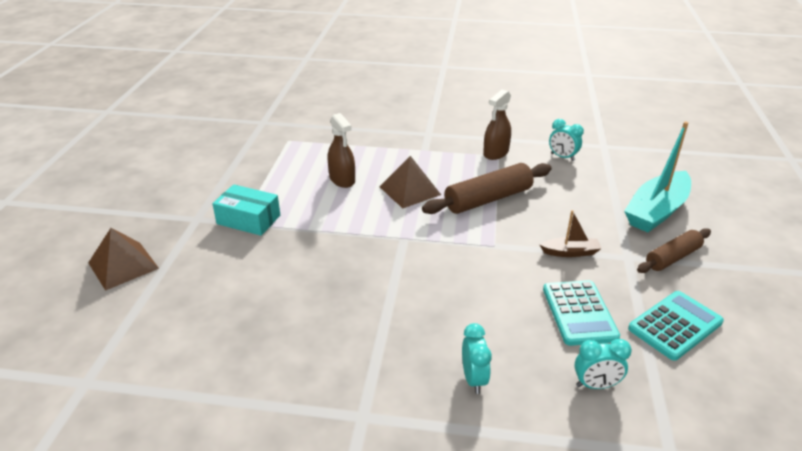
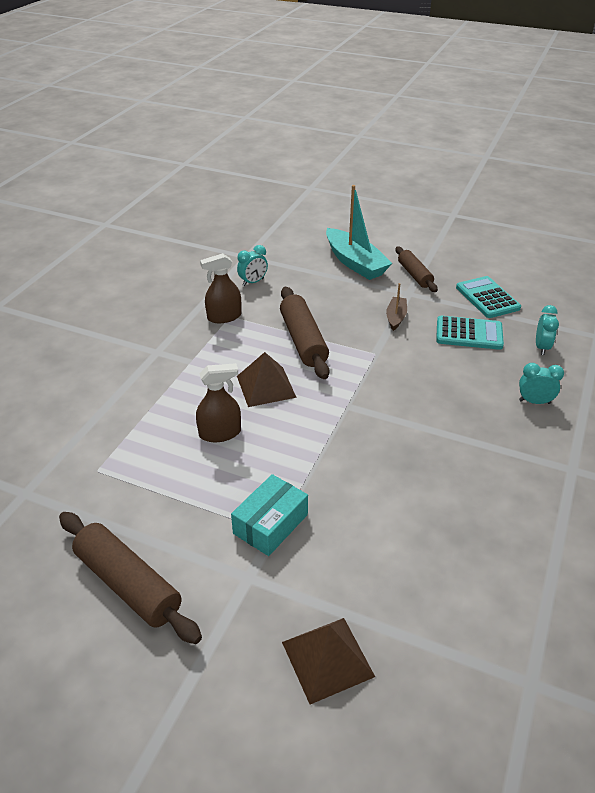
camera: 75 degrees left, 5 degrees up
(189, 173) = (128, 584): none -> brown rolling pin
(496, 153) = (224, 317): brown spray bottle -> brown spray bottle turned 105 degrees clockwise

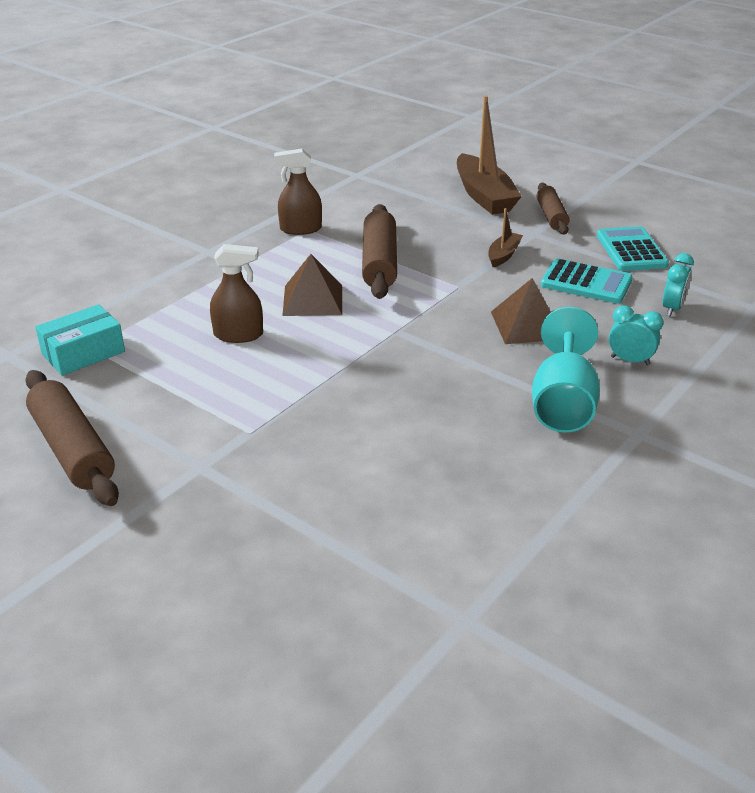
camera: 15 degrees right, 5 degrees down
(253, 282) = (351, 200): turquoise clock -> none
(270, 524) = (249, 424): turquoise box -> turquoise box (83, 353)
(327, 659) = (246, 552): brown pyramid -> brown pyramid (527, 325)
(355, 263) = (484, 196): turquoise boat -> brown boat
(505, 452) = (562, 403): none -> turquoise goblet

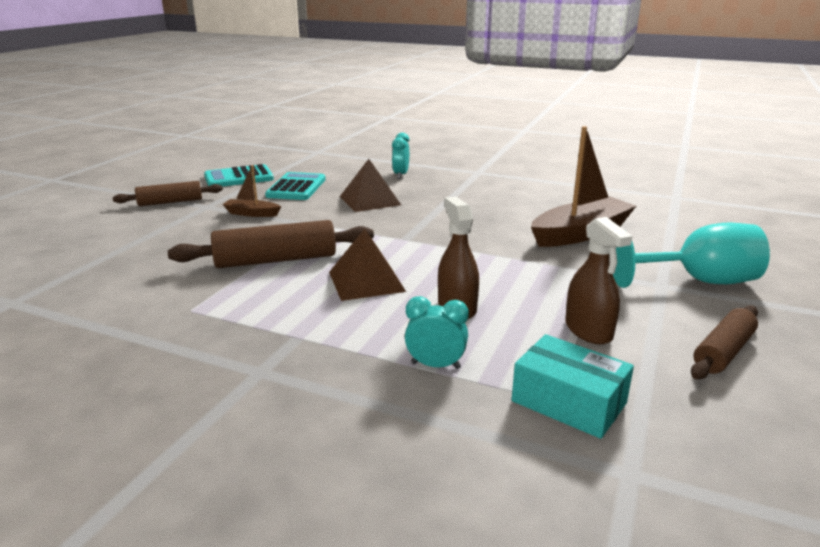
camera: 105 degrees left, 10 degrees down
(72, 450) = (723, 352): brown rolling pin -> brown rolling pin, size x0.64
(300, 229) = (188, 315): brown spray bottle -> brown spray bottle (588, 330)
(484, 196) = (113, 229): brown boat -> brown boat (580, 233)
(562, 403) = (463, 187): turquoise goblet -> turquoise goblet (698, 281)
(672, 308) = (327, 167): turquoise clock -> turquoise clock (435, 365)

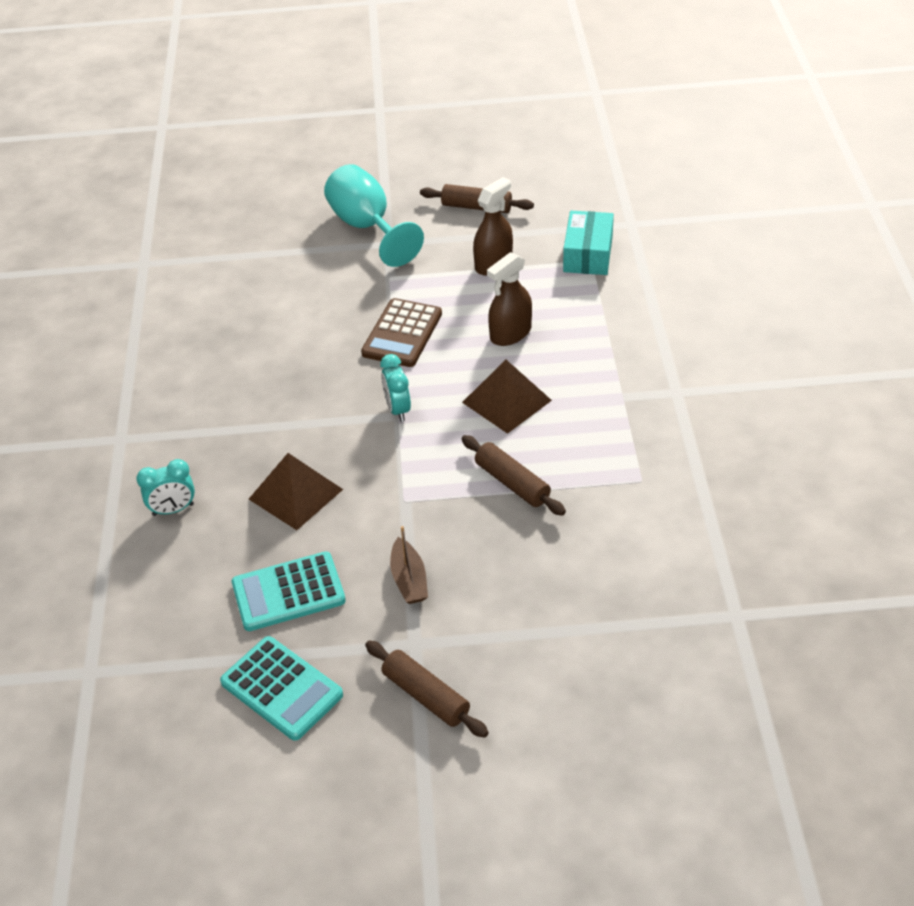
camera: 115 degrees left, 20 degrees up
(276, 260) = (512, 483): brown rolling pin -> brown rolling pin, size x0.64
(435, 365) = (597, 316): turquoise clock -> turquoise clock (398, 409)
(505, 261) = (402, 334): none -> brown calculator
(580, 233) = (300, 305): brown boat -> none

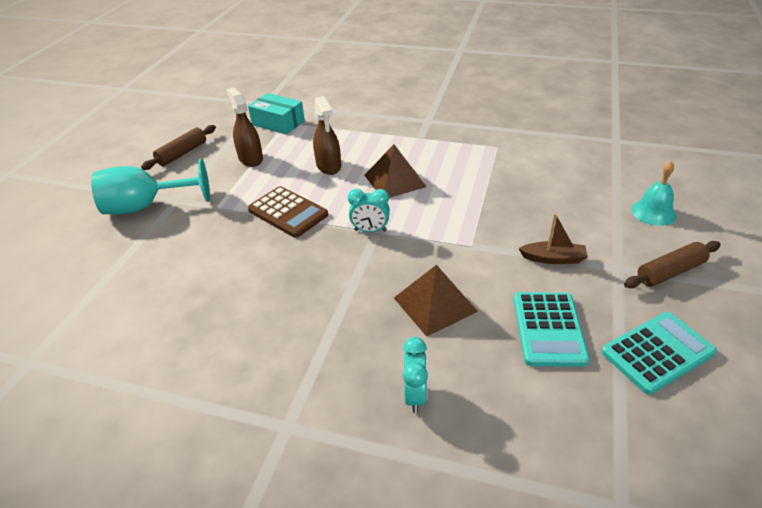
camera: 70 degrees left, 5 degrees down
(512, 483) = (475, 194): brown rolling pin -> none
(552, 673) = (653, 212): none -> turquoise bell

